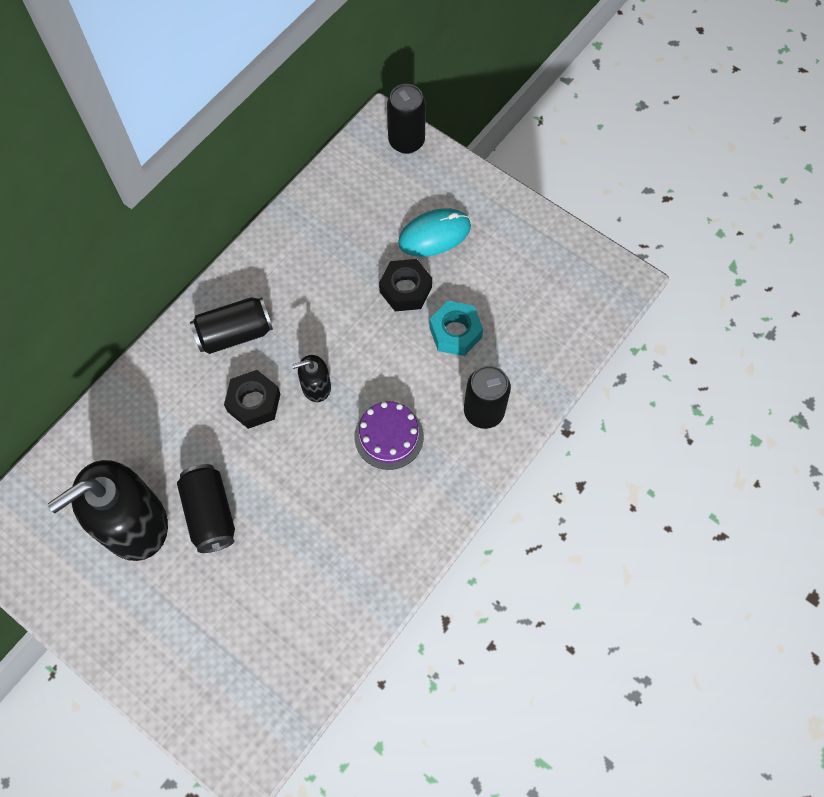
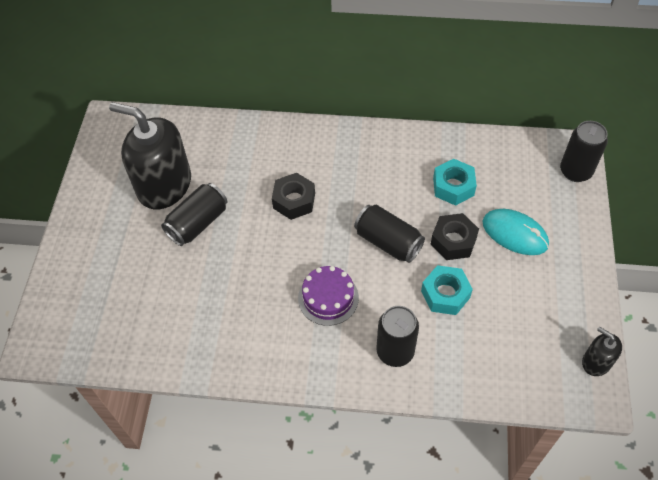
camera: 60 degrees right, 10 degrees down
(235, 334) = (336, 160): black can -> black can (388, 242)
(316, 386) = (333, 229): black soap dispenser -> black soap dispenser (596, 362)
(347, 250) = (453, 187): none -> turquoise nut

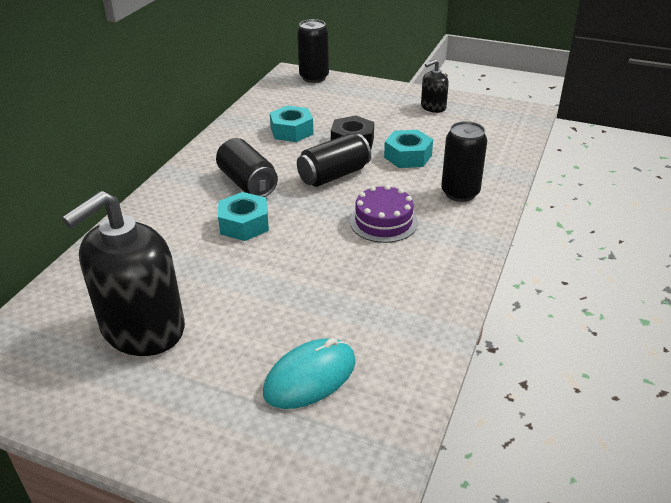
camera: 75 degrees left, 20 degrees down
(198, 223) = (226, 305): black can -> black can (247, 183)
(294, 201) = (244, 224): black nut -> turquoise nut
(515, 233) = (360, 113): turquoise mouse -> turquoise mouse (310, 377)
(596, 362) = (496, 106): black soap dispenser -> black soap dispenser (433, 107)

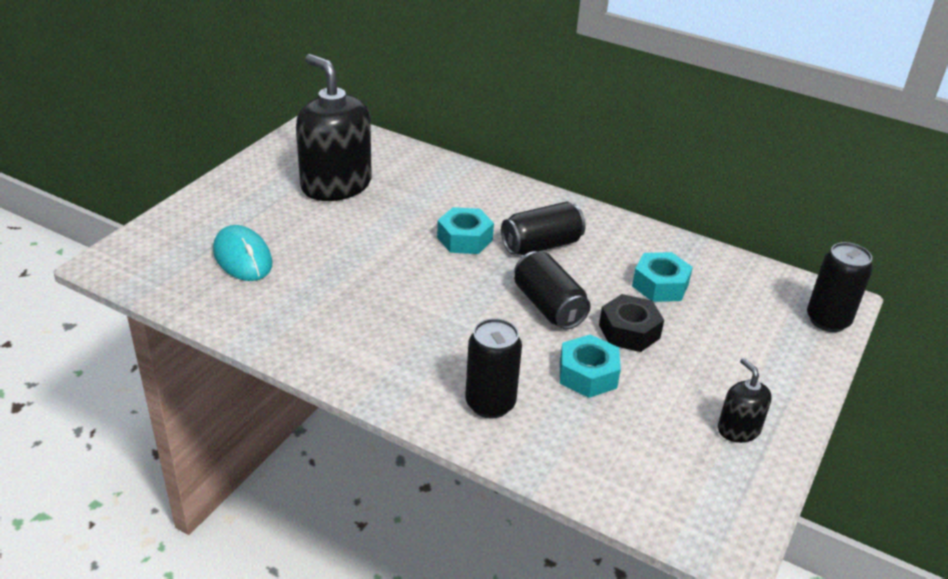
camera: 95 degrees right, 0 degrees up
(383, 222) = (444, 329): purple cake -> none

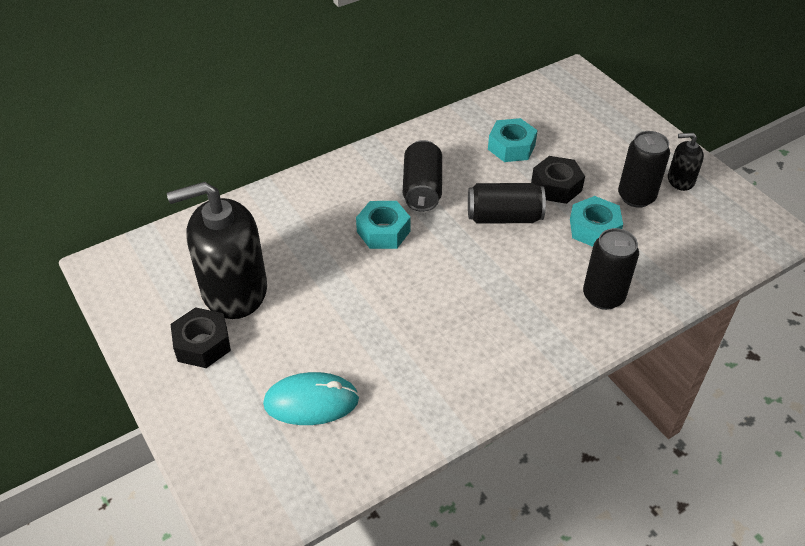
camera: 60 degrees left, 10 degrees up
(270, 189) = (202, 344): none -> black nut
(827, 320) = (592, 88): black can -> black can (636, 197)

